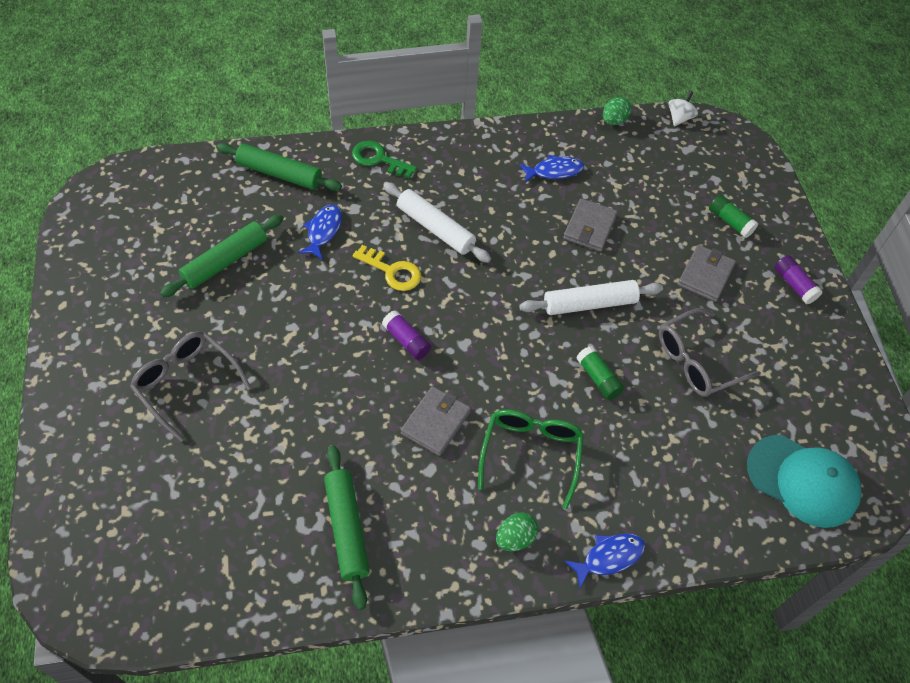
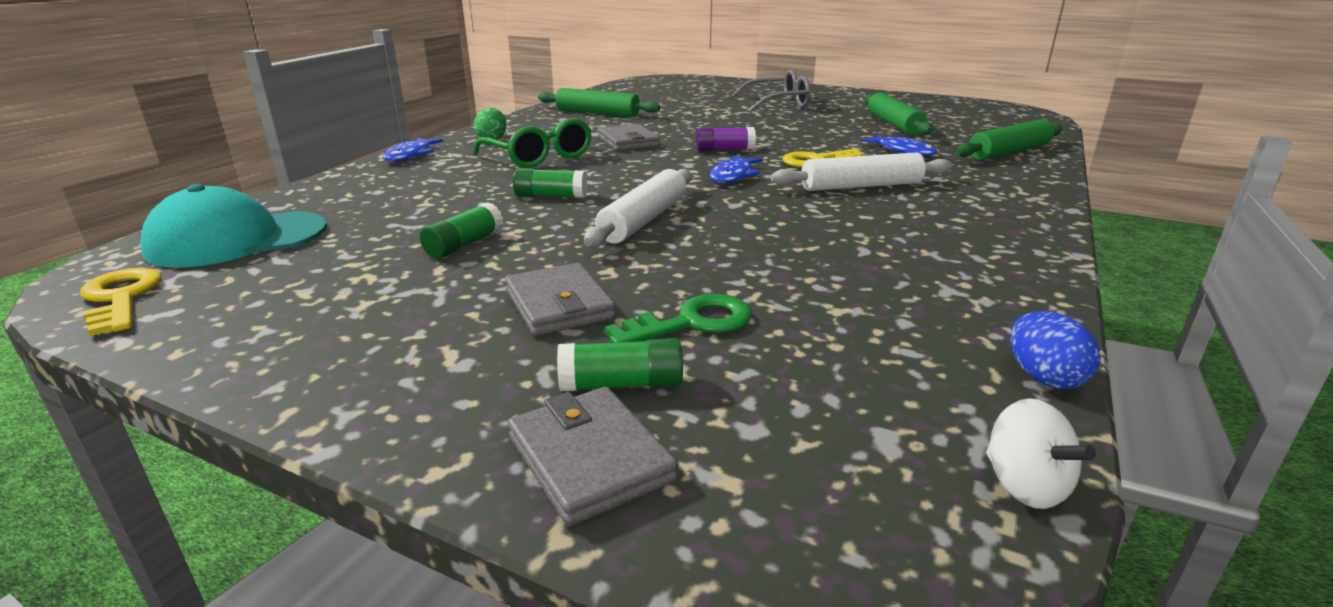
camera: 130 degrees right, 30 degrees down
(378, 159) = (1012, 188): green key -> green key (692, 322)
(554, 171) = (915, 272): blue fish -> blue fish (733, 176)
(590, 227) = (766, 259): grey wallet -> grey wallet (589, 459)
(614, 121) = (1043, 377): green egg -> blue egg
(697, 361) = (464, 244): grey glasses -> green glue stick
(794, 285) = (397, 378): purple glue stick -> none
(876, 449) = (121, 298): none -> yellow key

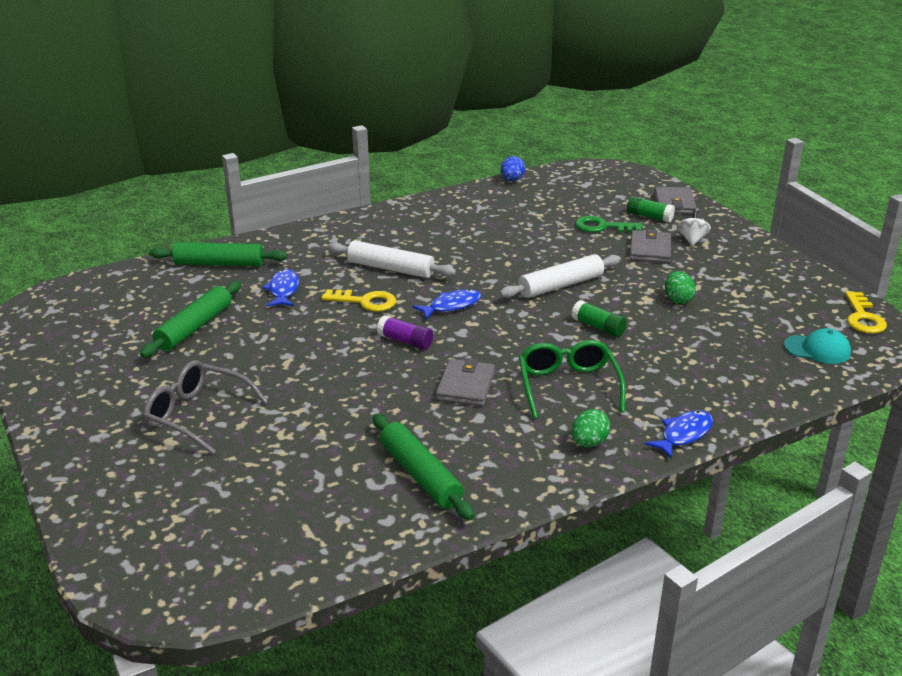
camera: 145 degrees left, 5 degrees up
(237, 239) = (817, 349): turquoise cap -> turquoise cap, size x0.59
(464, 244) = (677, 300): green glue stick -> green egg
(1024, 485) = (567, 169): white spinning top -> white spinning top (692, 240)

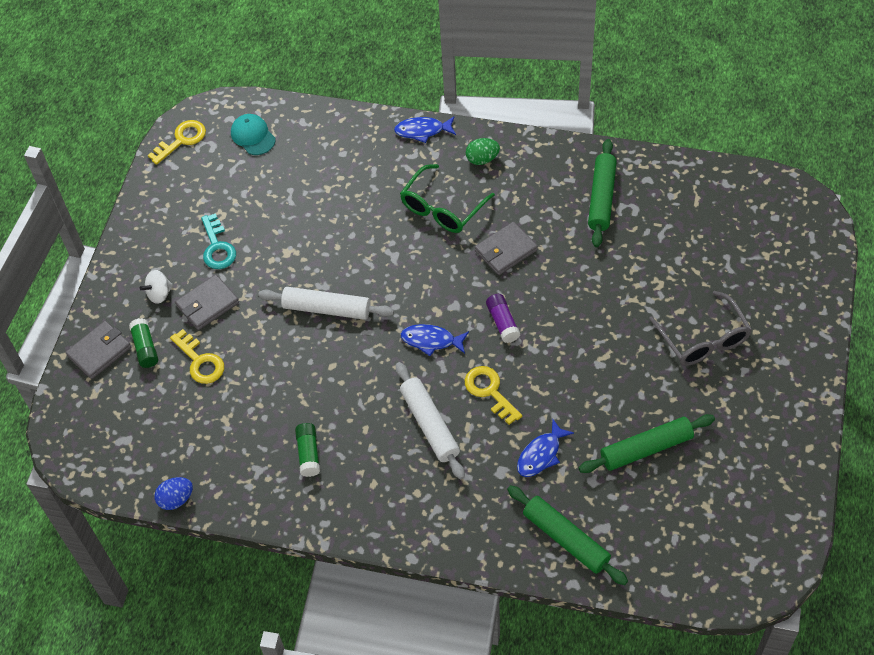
camera: 135 degrees left, 25 degrees up
(598, 327) = (357, 246): green glue stick -> green glue stick (308, 453)
(602, 227) = (200, 361): green key -> yellow key
(677, 300) = (268, 236): green egg -> none
(702, 277) = (217, 247): none -> turquoise key

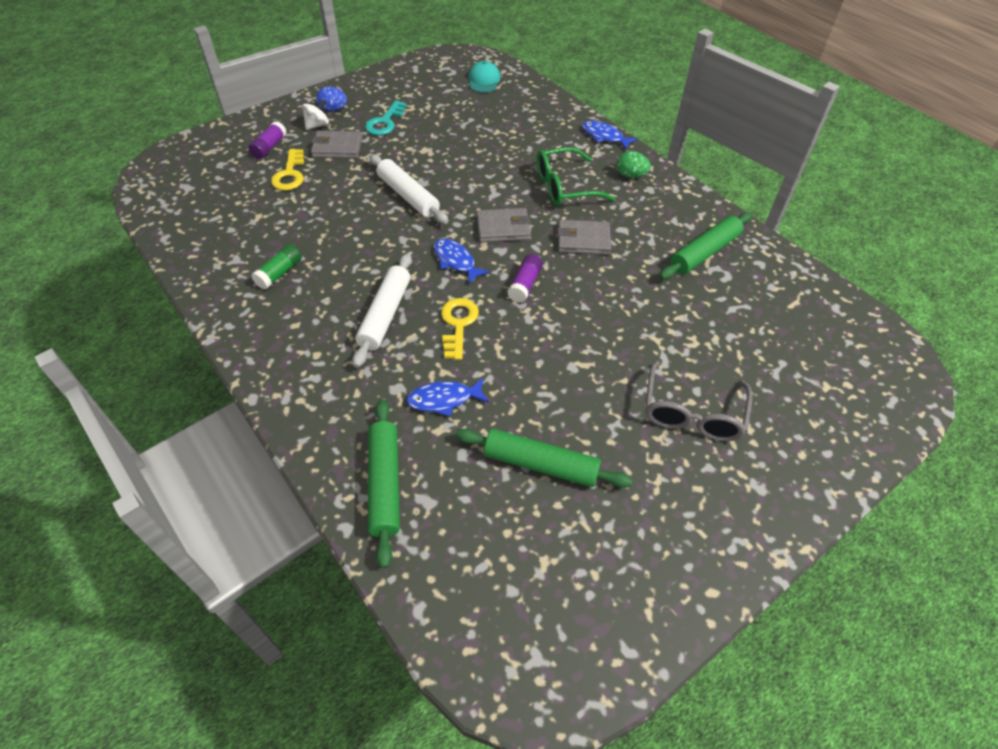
camera: 35 degrees right, 5 degrees down
(99, 351) = (242, 133): grey wallet -> grey wallet (503, 228)
(145, 348) = (269, 147): green glue stick -> purple glue stick
(159, 294) = (317, 125): white spinning top -> white spinning top turned 135 degrees clockwise
(176, 499) = (165, 241): blue egg -> blue egg (333, 110)
(182, 140) = (437, 60): yellow key -> none

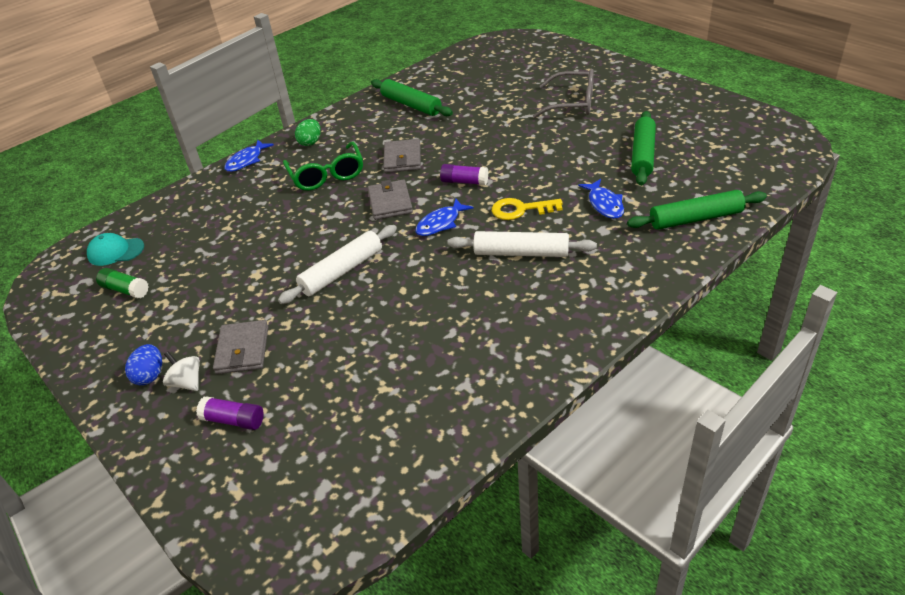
camera: 90 degrees left, 10 degrees down
(279, 273) = (480, 340): green glue stick -> green glue stick (125, 290)
(290, 174) = (298, 381): yellow key -> none
(385, 122) = (192, 318): turquoise key -> none

